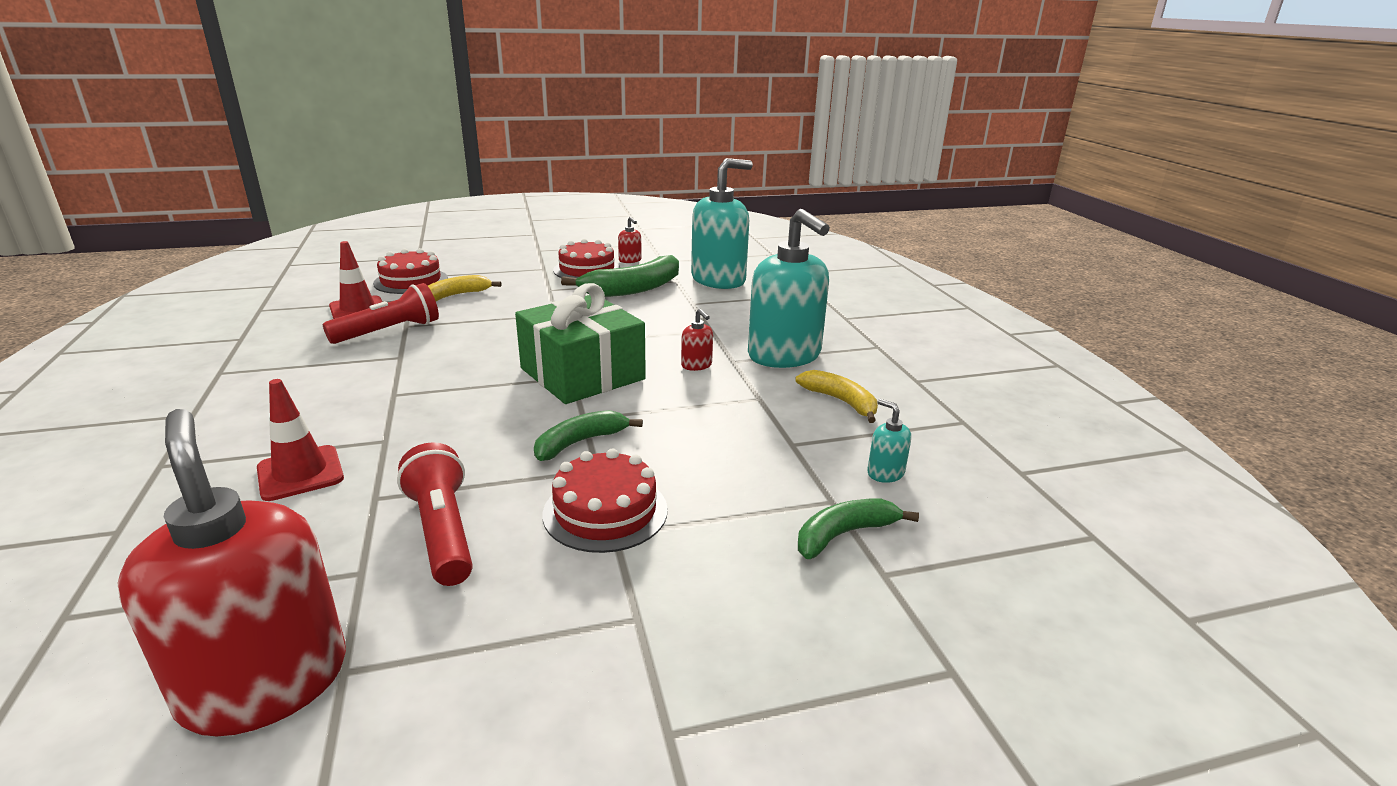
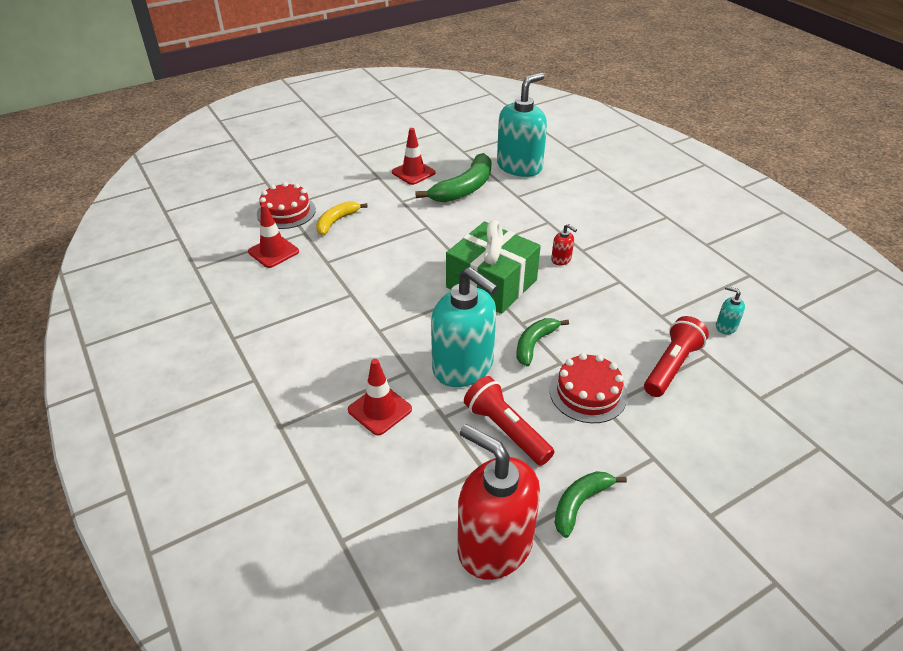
camera: 15 degrees left, 15 degrees up
(389, 331) = (320, 271): red flashlight -> red flashlight (671, 366)
(587, 270) = (413, 172): red cake -> red traffic cone
(630, 260) = (438, 155): red soap dispenser -> none
(784, 356) = (612, 238): turquoise soap dispenser -> turquoise soap dispenser (463, 366)
(841, 401) = (670, 273): yellow banana -> none
(844, 534) = (726, 376): green banana -> green banana (580, 503)

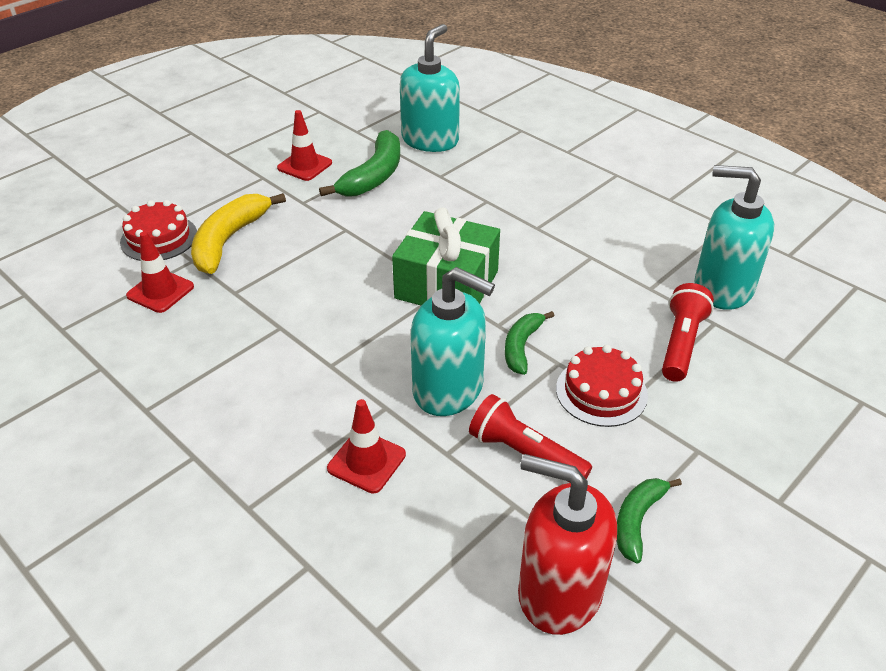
camera: 15 degrees left, 0 degrees up
(336, 221) = (229, 240): yellow banana -> yellow banana, size x1.66
(561, 259) = (517, 242): red soap dispenser -> none
(726, 326) = (722, 288): turquoise soap dispenser -> turquoise soap dispenser, size x2.49

